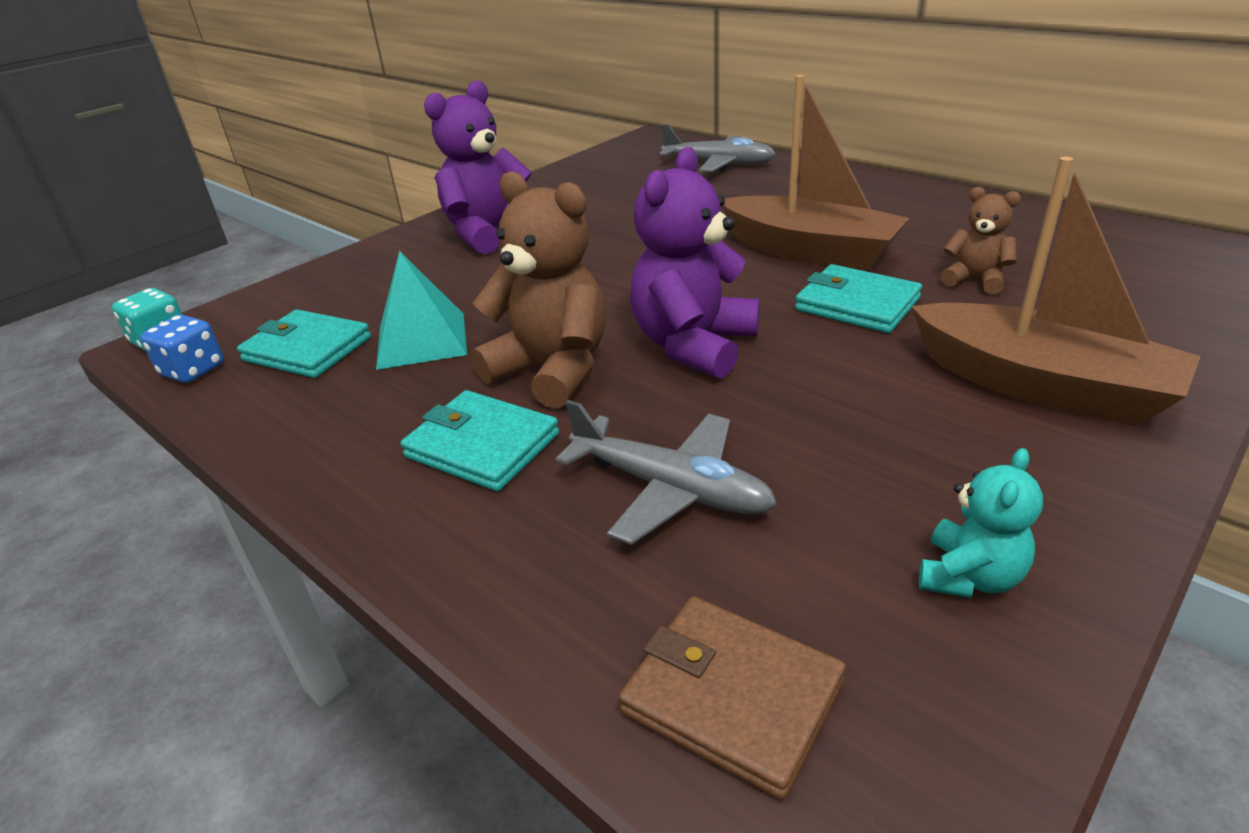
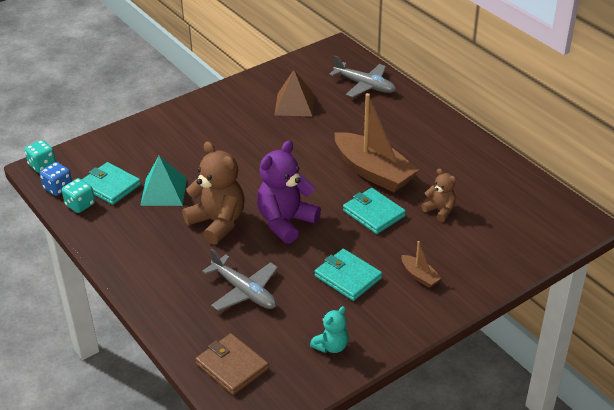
camera: 10 degrees right, 5 degrees up
(242, 390) = (80, 205): none -> turquoise dice
(482, 445) = (177, 256): turquoise wallet -> turquoise wallet (348, 277)
(489, 234) = (214, 121): purple teddy bear -> none
(619, 197) = (294, 104): none -> brown pyramid
(1040, 386) = (419, 276): brown boat -> brown boat, size x0.44

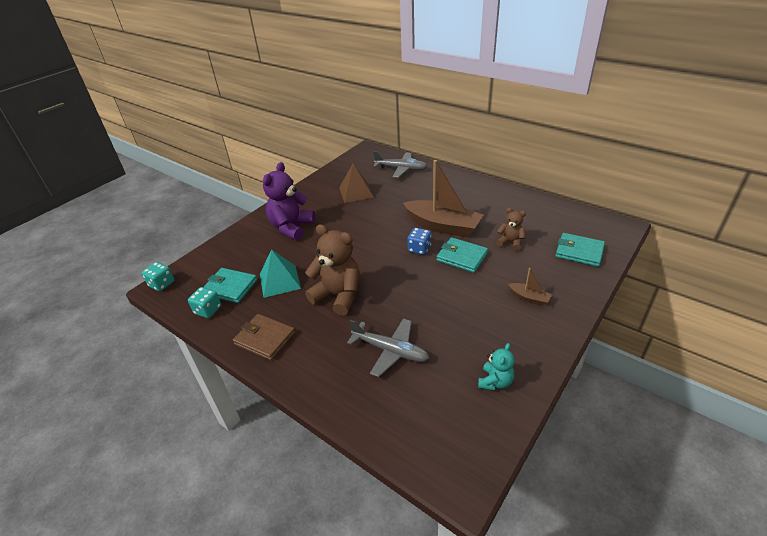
camera: 15 degrees left, 0 degrees up
(58, 188) = (182, 300): blue dice -> blue dice (419, 249)
(232, 366) = (416, 430): brown wallet -> brown wallet (265, 339)
(285, 222) = (395, 281): purple teddy bear -> purple teddy bear (291, 227)
(348, 277) = (472, 314): turquoise wallet -> turquoise wallet (579, 252)

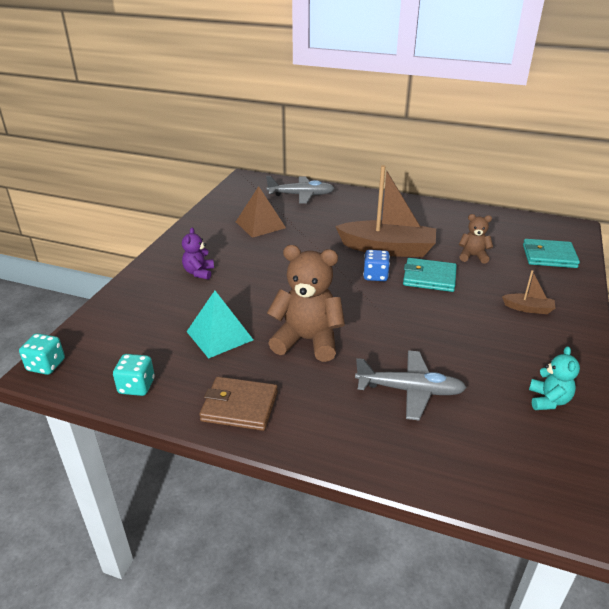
camera: 20 degrees left, 5 degrees down
(230, 287) = (153, 353): turquoise wallet -> none
(291, 227) = (199, 272): purple teddy bear -> purple teddy bear, size x0.53

